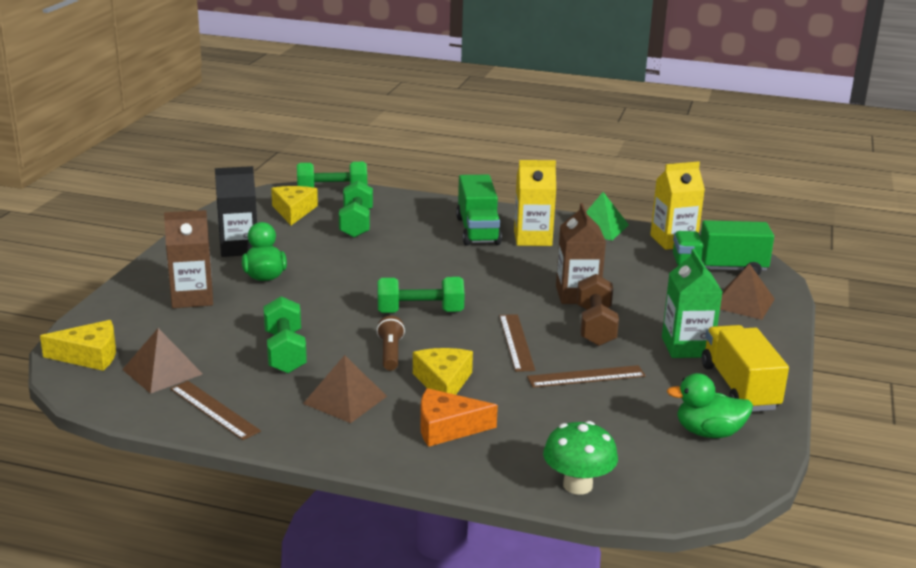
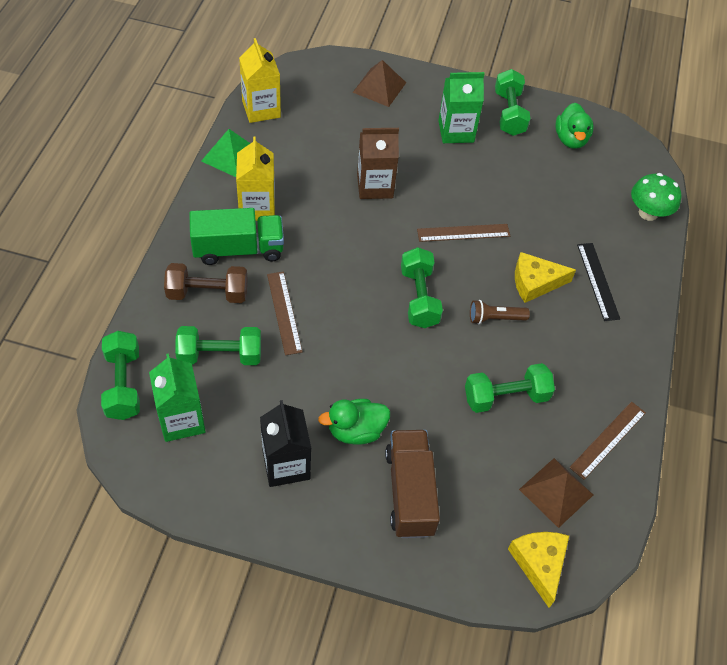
camera: 95 degrees left, 30 degrees up
(192, 298) = (409, 492): brown carton -> brown truck
(293, 211) = (181, 420): yellow cheese -> green carton
(345, 399) = (573, 347): brown pyramid -> none
(447, 428) = (597, 281): orange cheese -> black ruler
(586, 377) = (510, 194): brown ruler -> brown ruler (284, 312)
(595, 326) = (430, 180): brown dumbbell -> brown dumbbell (207, 293)
(718, 269) = (318, 90): green truck -> none
(739, 387) = (509, 113): yellow truck -> green dumbbell

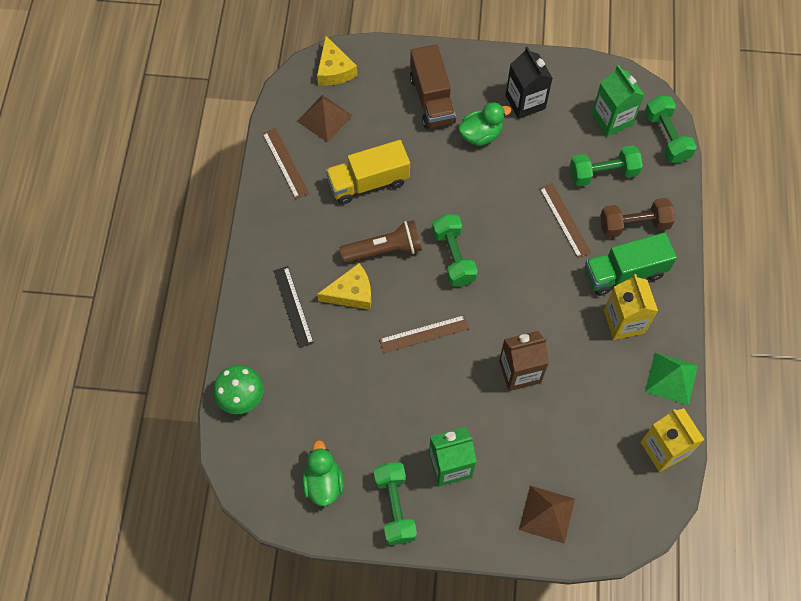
camera: 175 degrees right, 10 degrees up
(495, 318) = (384, 250): brown flashlight -> brown flashlight, size x1.56
(505, 397) = (368, 182): green dumbbell -> yellow truck
(608, 440) = (285, 163): brown ruler -> brown ruler turned 60 degrees counterclockwise

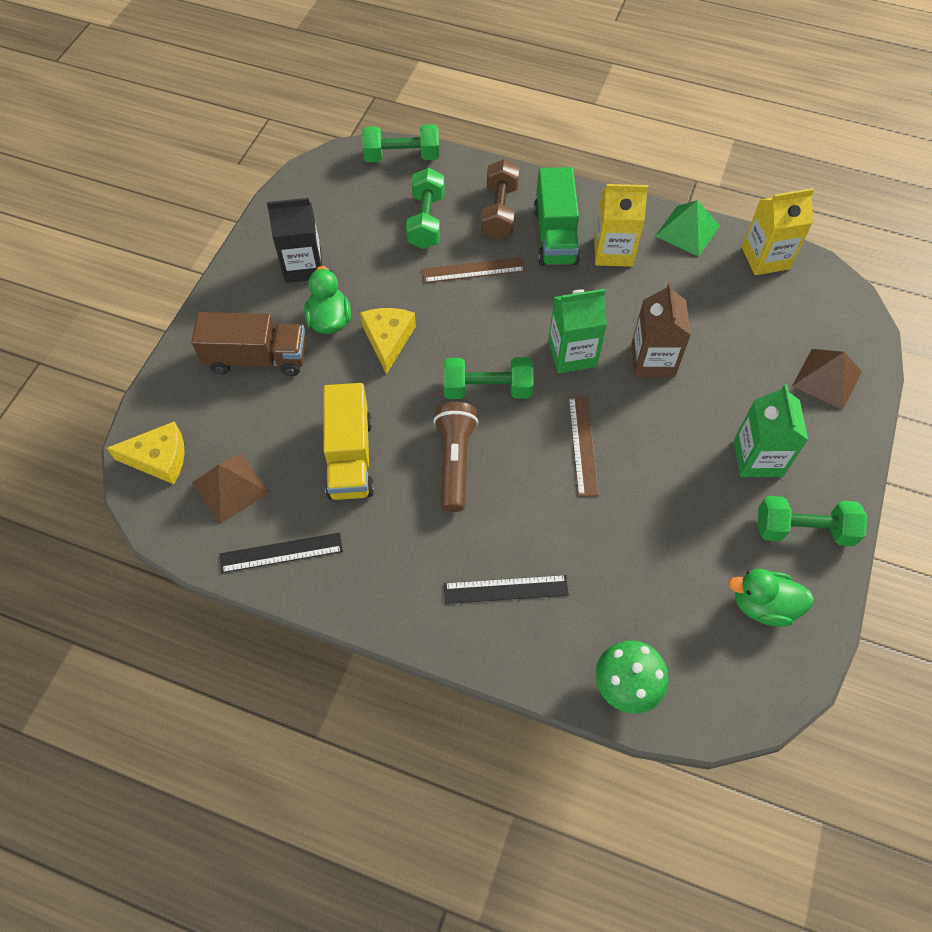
camera: 75 degrees left, 5 degrees down
(285, 163) = (281, 553): brown ruler -> black ruler
(351, 293) = (505, 514): yellow cheese -> yellow cheese (388, 340)
(612, 119) = (360, 195): green carton -> green carton (572, 354)

